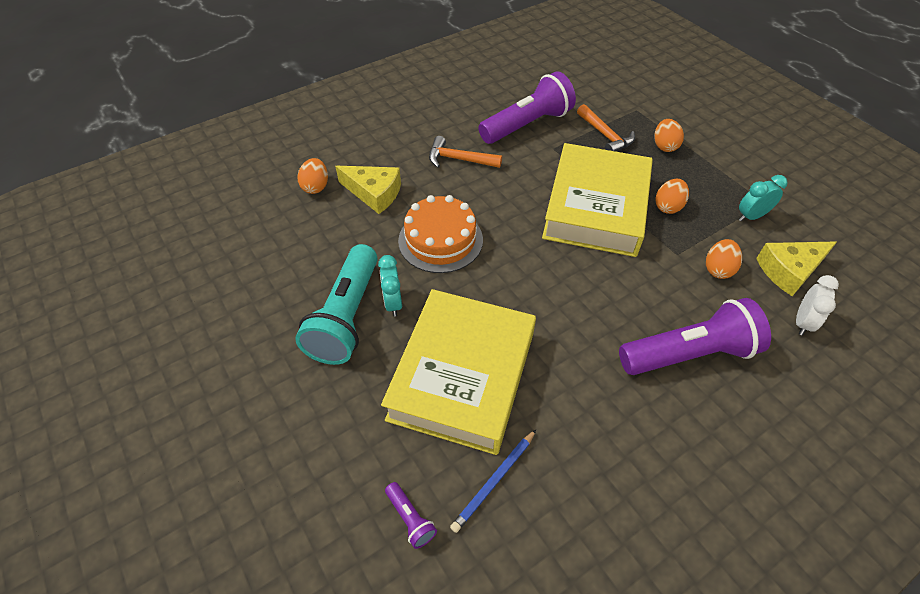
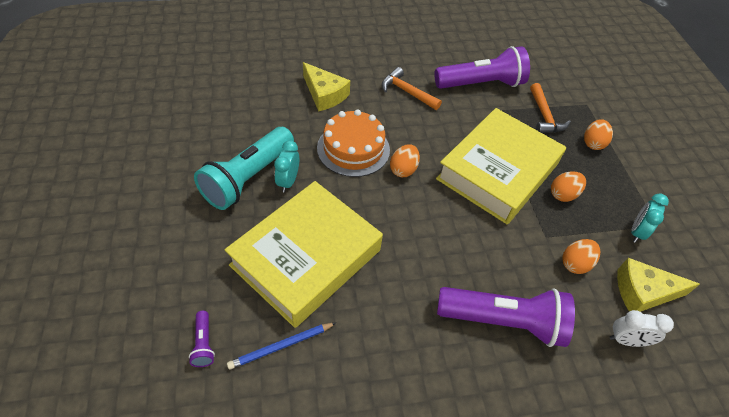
camera: 20 degrees right, 0 degrees up
(316, 186) = (284, 74): orange egg -> orange egg (403, 169)
(751, 216) = (636, 232): turquoise clock -> turquoise clock turned 60 degrees counterclockwise
(802, 322) = (626, 340): white clock -> white clock turned 45 degrees clockwise

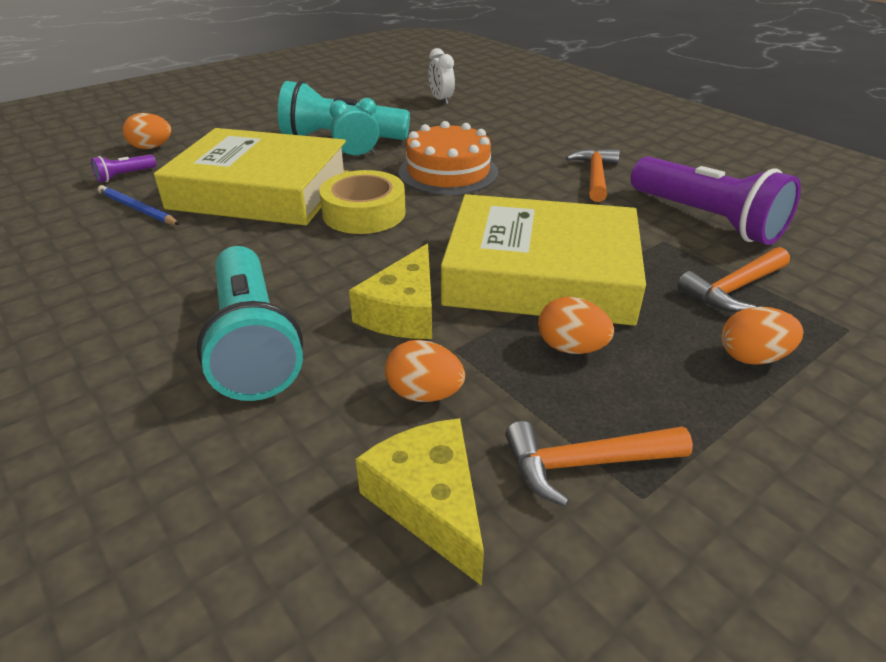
camera: 65 degrees right, 15 degrees down
(324, 94) = (511, 137): yellow cheese -> yellow cheese (403, 311)
(382, 214) = (364, 213): none -> yellow tape
(403, 169) = (453, 207): orange egg -> orange egg (151, 147)
(503, 321) = (253, 343): purple flashlight -> turquoise flashlight
(626, 340) = (292, 496): white clock -> white clock (441, 100)
(636, 232) = (584, 464): turquoise clock -> orange hammer

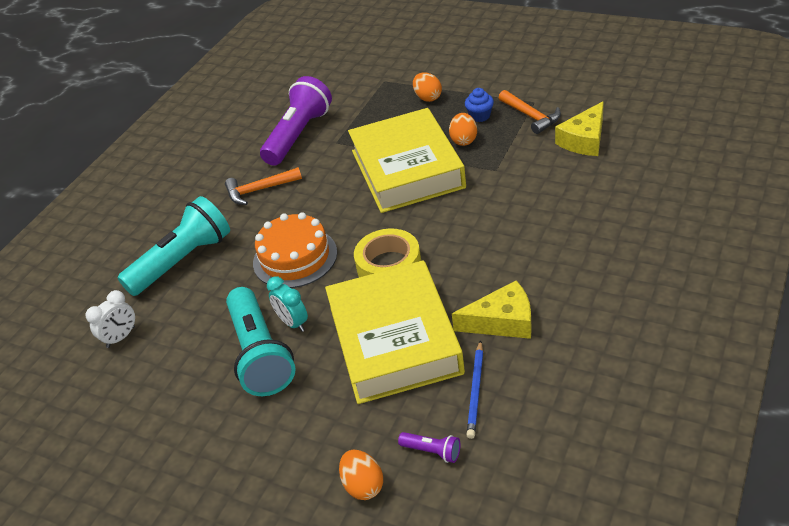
camera: 110 degrees left, 5 degrees up
(253, 343) = (553, 231): turquoise flashlight -> turquoise flashlight (183, 261)
(403, 311) = (482, 197): yellow cheese -> yellow cheese (502, 321)
(424, 394) = (533, 165): orange egg -> none
(638, 395) = (480, 116): none -> blue cupcake
(733, 289) = (373, 112): orange hammer -> none

